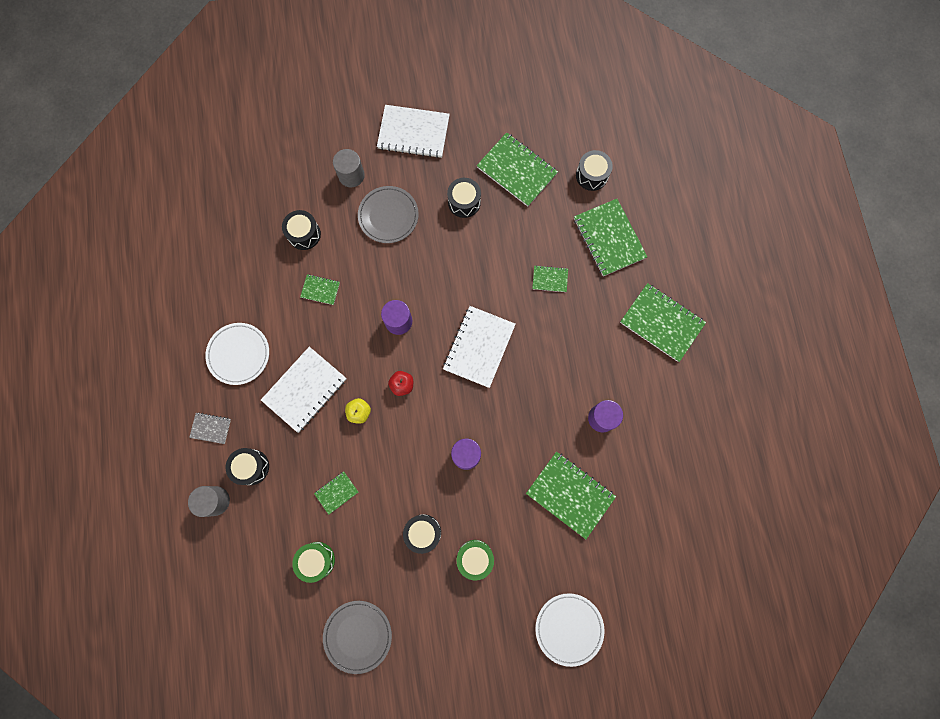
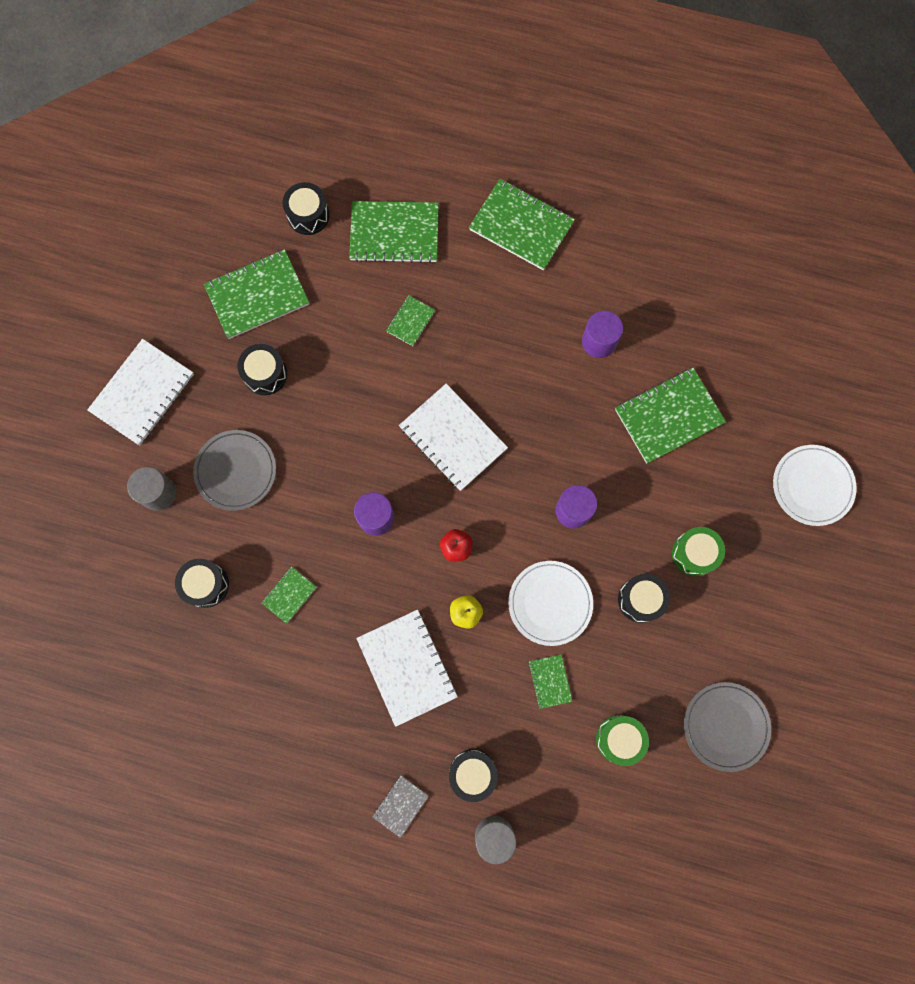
camera: 65 degrees left, 0 degrees up
(239, 354) = (322, 732): white plate -> white plate (550, 603)
(661, 323) = (521, 226): green notebook -> green notebook turned 60 degrees clockwise

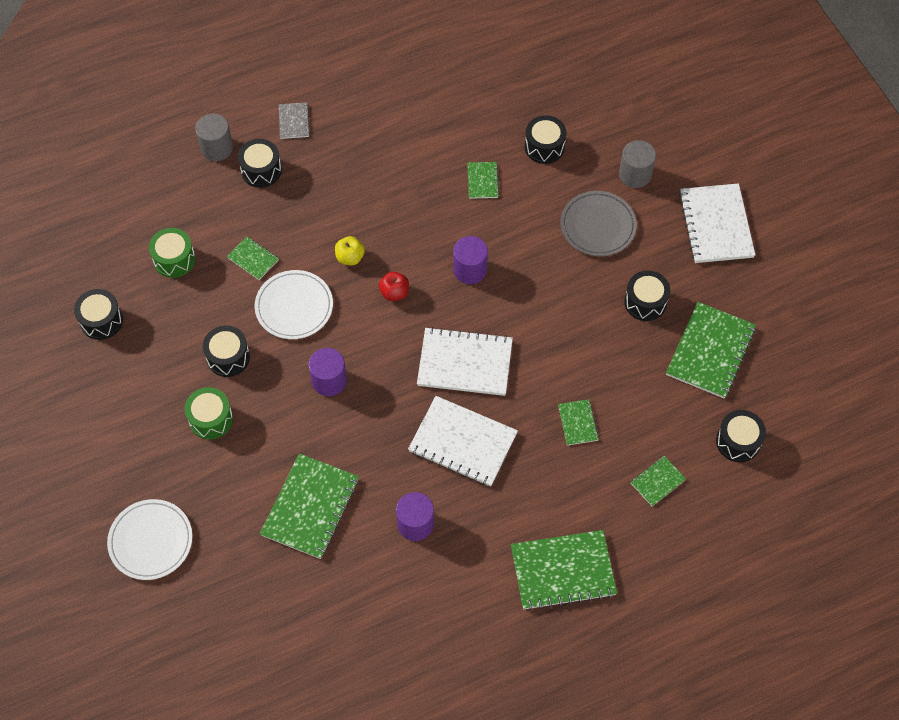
camera: 140 degrees right, 15 degrees down
(394, 233) = (657, 481): green notebook -> green notebook, size x0.50
(407, 667) = (361, 197): white notebook -> white notebook (462, 442)
(725, 726) = (101, 320): grey plate -> black drum

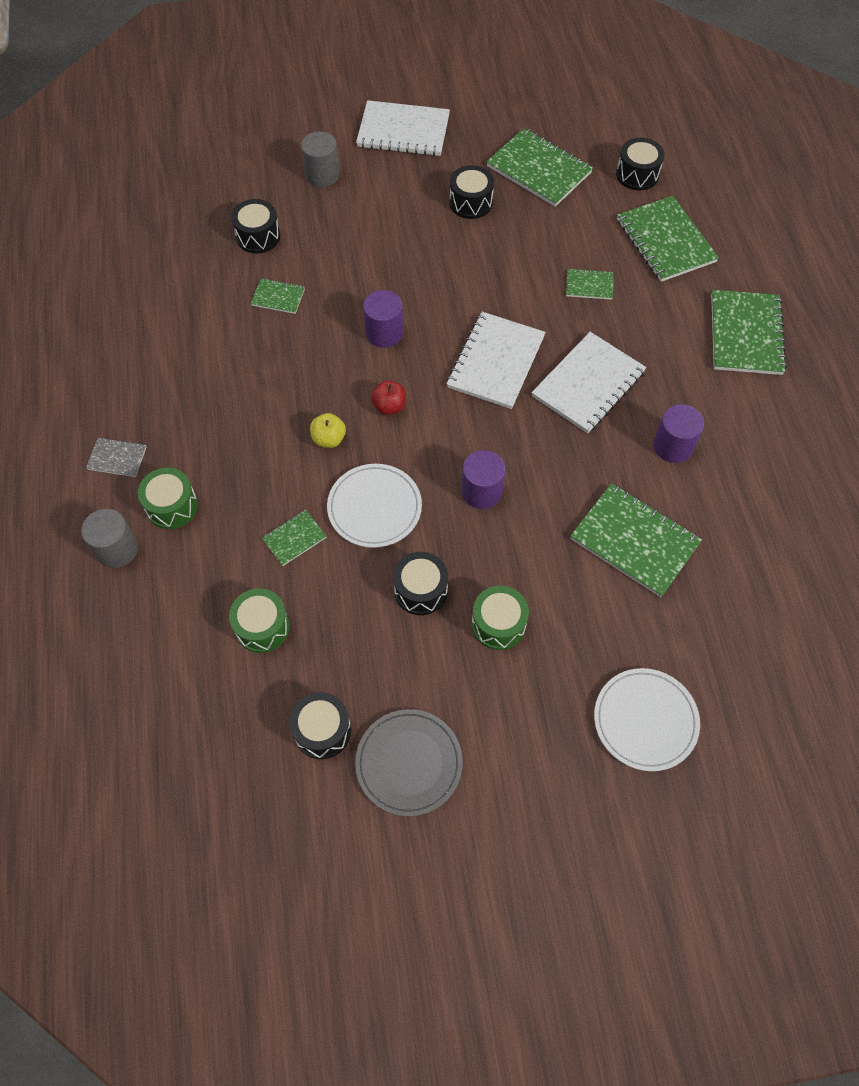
camera: 75 degrees left, 0 degrees up
(261, 170) = (172, 506): black drum -> green drum
(598, 226) = (370, 217): grey plate -> grey plate (409, 763)
(657, 481) = (665, 241): green notebook -> green notebook, size x2.01

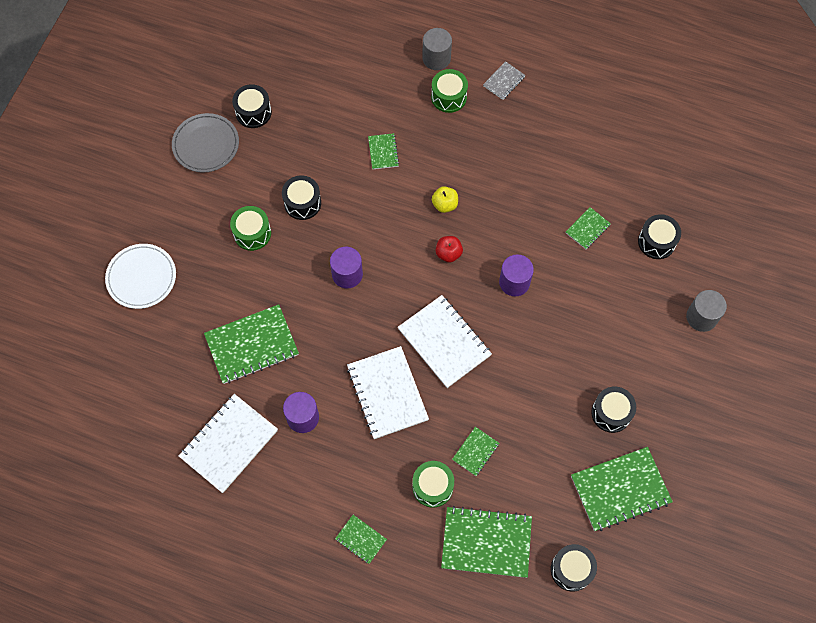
camera: 120 degrees right, 5 degrees up
(262, 627) = (335, 110): green drum -> green drum (432, 487)
(374, 508) = (376, 206): white plate -> none
(403, 131) = (722, 405): white notebook -> white notebook (229, 443)
(745, 334) = (361, 539): green notebook -> green notebook, size x0.50

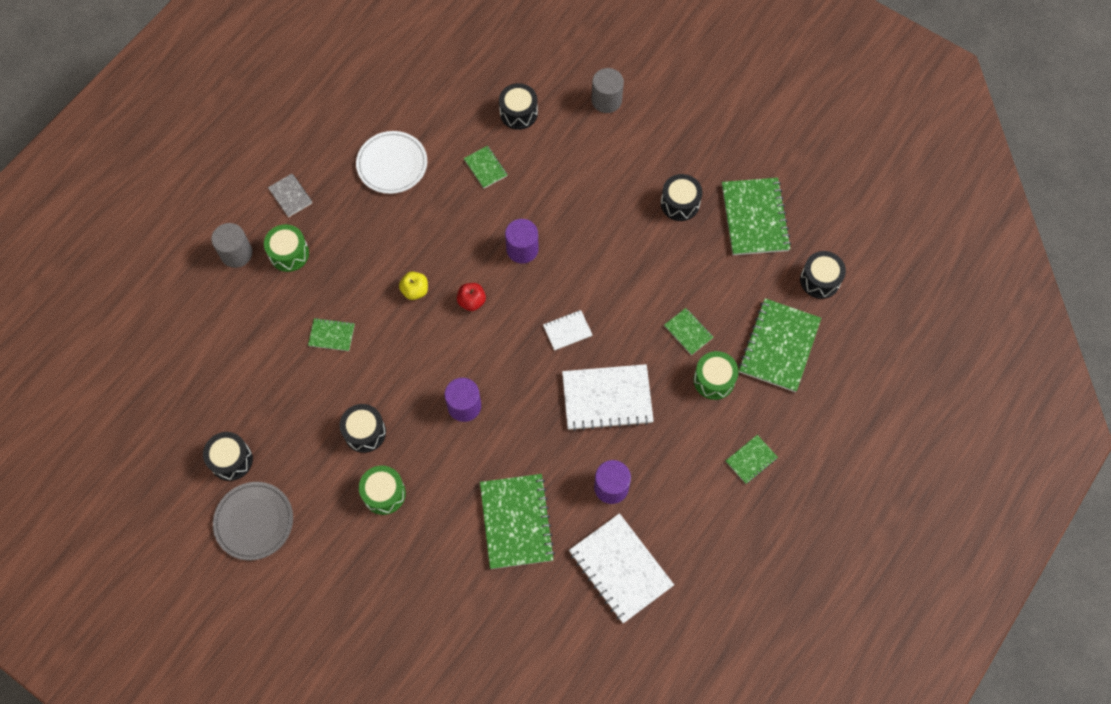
camera: 75 degrees left, 0 degrees up
(141, 277) = (399, 627): white plate -> white plate (392, 164)
(444, 342) = (567, 331): white notebook -> white notebook, size x0.50

